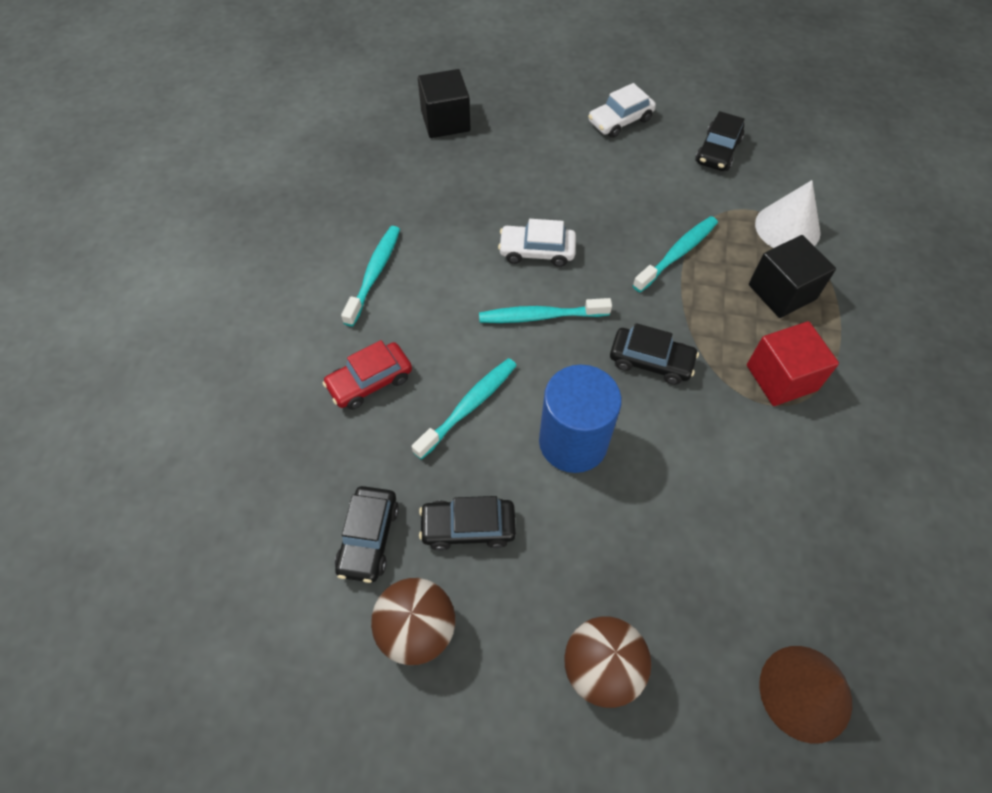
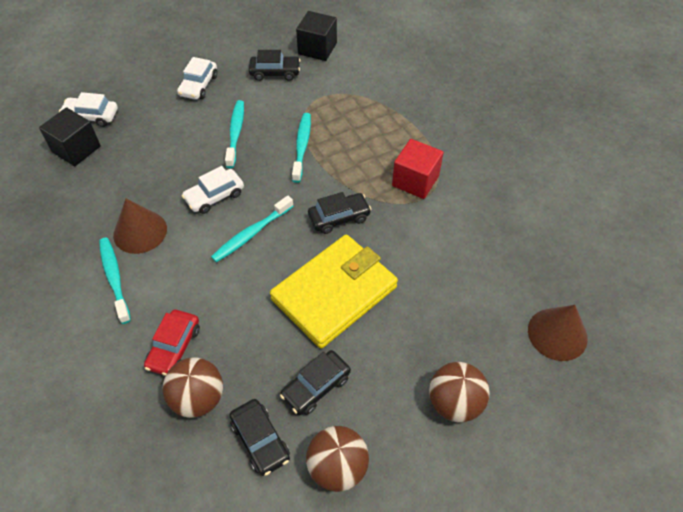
camera: 40 degrees left, 5 degrees down
(349, 449) = (198, 398): none -> brown ball
(435, 242) = (140, 231): none -> brown cone
(469, 406) = (254, 317): turquoise toothbrush -> turquoise toothbrush (235, 133)
(486, 95) = (91, 116): none -> white car
(573, 442) = (334, 293): blue cylinder -> yellow wallet
(718, 151) = (275, 72): black car -> black car turned 75 degrees counterclockwise
(782, 292) = (377, 133): black cube -> black cube (317, 48)
(787, 228) = (351, 95): white cone -> none

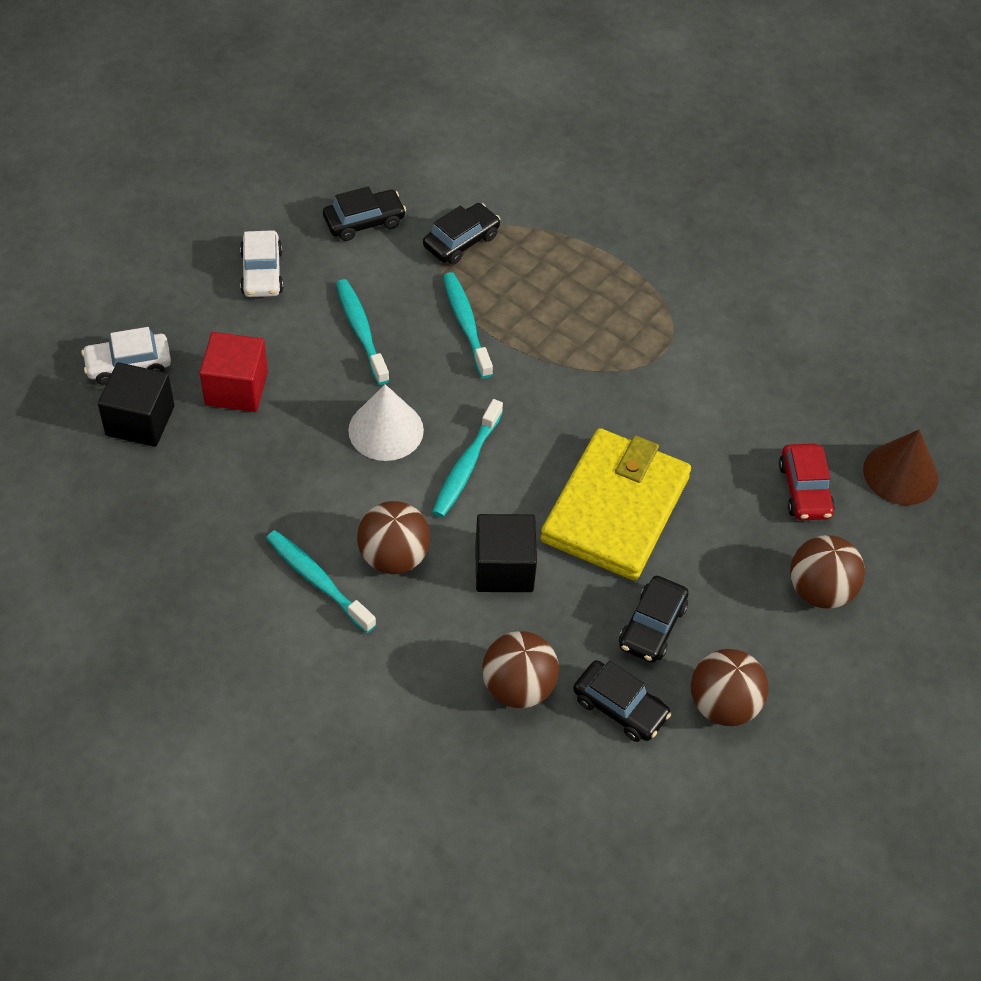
camera: 25 degrees left, 0 degrees up
(140, 231) = (312, 509): brown cone -> none
(171, 278) = (394, 557): none -> brown ball
(174, 347) = (452, 639): red car -> red car (804, 490)
(214, 196) = (386, 430): white car -> white cone
(317, 48) = (405, 166): black cube -> black cube (504, 568)
(339, 217) = (570, 409): black car -> black car (461, 241)
(415, 181) = (643, 330): red cube -> red cube (236, 388)

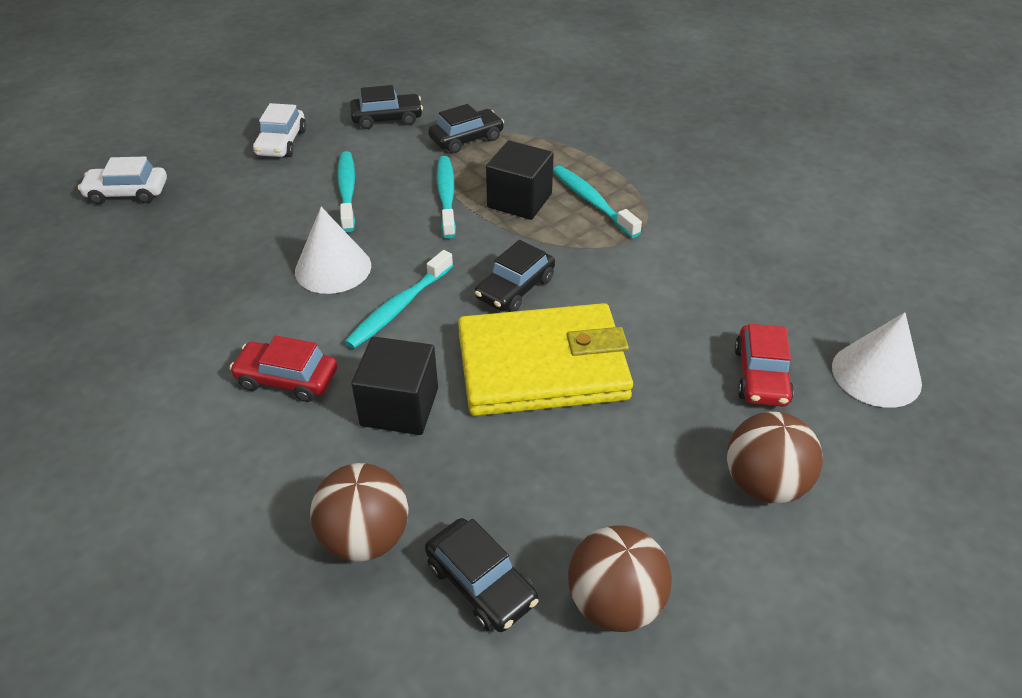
camera: 15 degrees right, 10 degrees down
(140, 421) = (110, 234): black cube -> black cube (519, 200)
(236, 388) = (211, 220): red cube -> none
(317, 580) = (197, 390): turquoise toothbrush -> turquoise toothbrush (592, 201)
(394, 557) = (287, 379): brown ball -> red car
(615, 509) = (542, 366): yellow wallet -> yellow wallet turned 45 degrees clockwise
(652, 626) = (549, 493): black car -> black car (515, 288)
(900, 474) = (876, 374): brown cone -> white cone

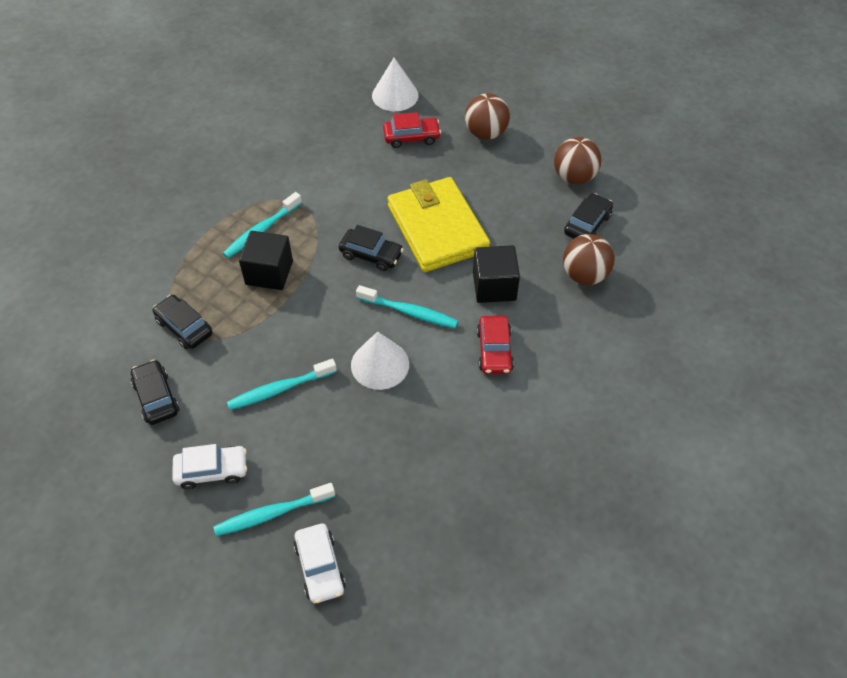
camera: 105 degrees left, 10 degrees up
(446, 196) = (273, 319): turquoise toothbrush -> turquoise toothbrush (272, 513)

